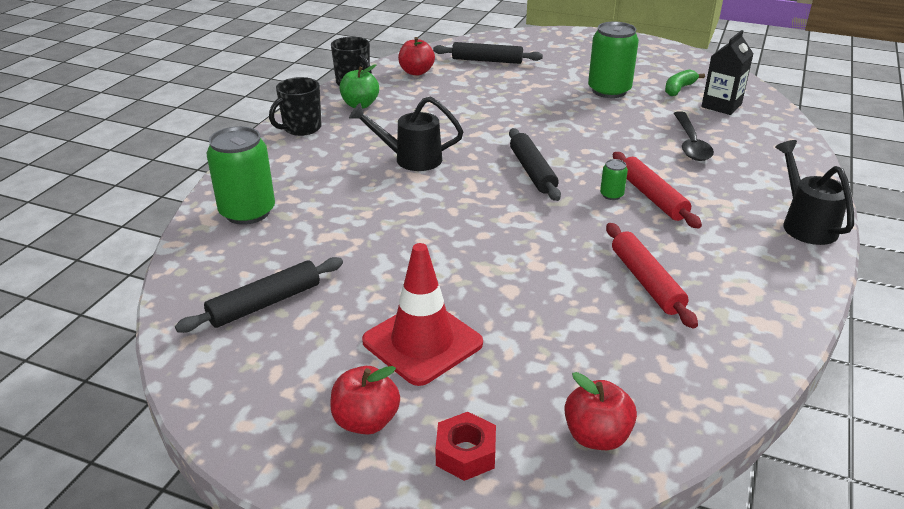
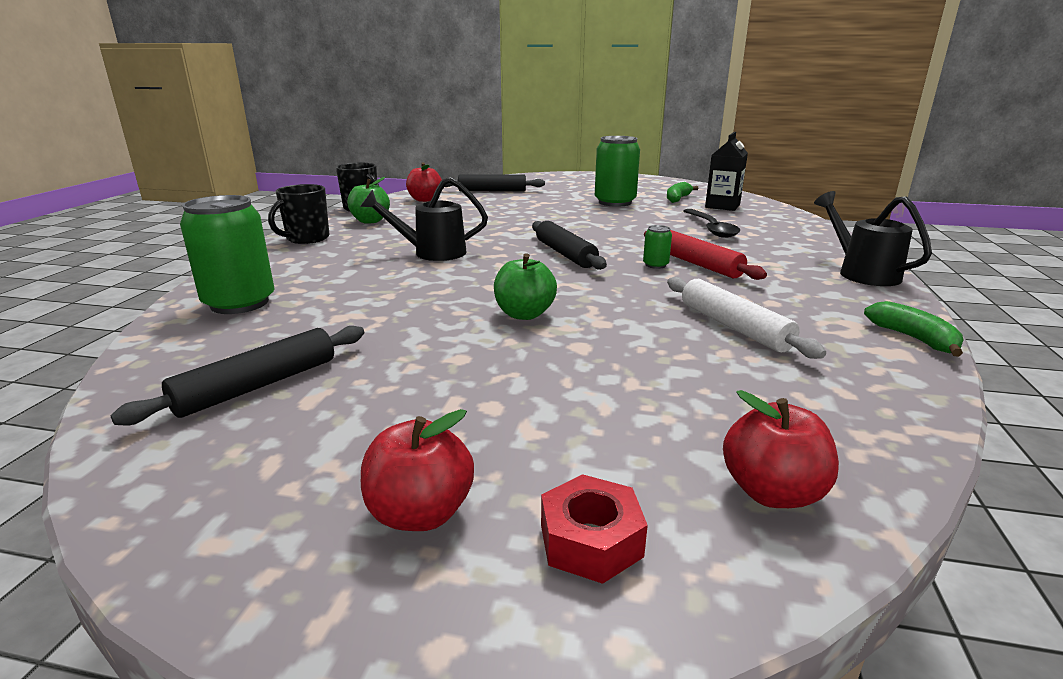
camera: 10 degrees left, 10 degrees down
(422, 342) = (484, 407): red traffic cone -> none
(474, 248) = (524, 314): none -> green apple
(646, 282) = (733, 327): red rolling pin -> white rolling pin
(795, 311) = (913, 338): none -> green banana

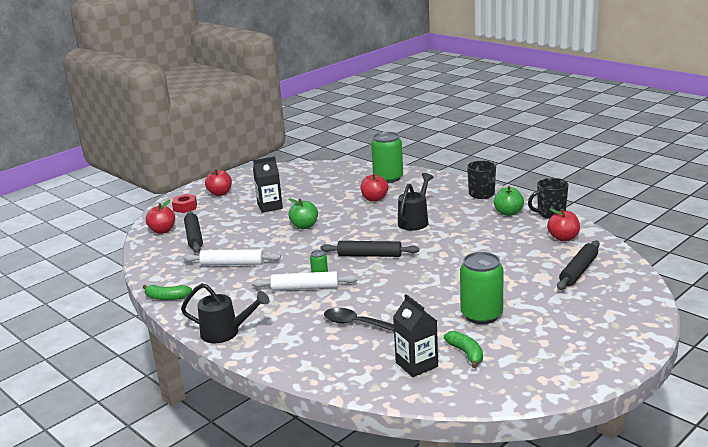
camera: 125 degrees right, 0 degrees up
(258, 386) = (308, 180): black rolling pin -> black rolling pin (194, 237)
(358, 291) = (374, 199): none -> red apple
(462, 379) = (270, 206): none -> black carton
(697, 264) = (305, 288): red rolling pin -> white rolling pin

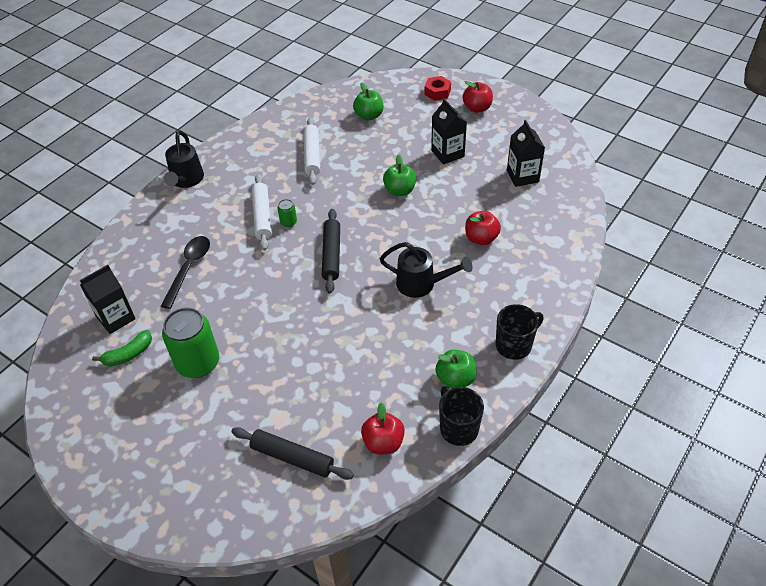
camera: 80 degrees right, 25 degrees up
(162, 231) = (381, 91): red apple -> none
(167, 297) = (249, 129): green banana -> none
(194, 237) = (369, 116): black rolling pin -> green apple
(314, 182) = (522, 176): none -> black carton
(388, 178) = (549, 243): green can -> none

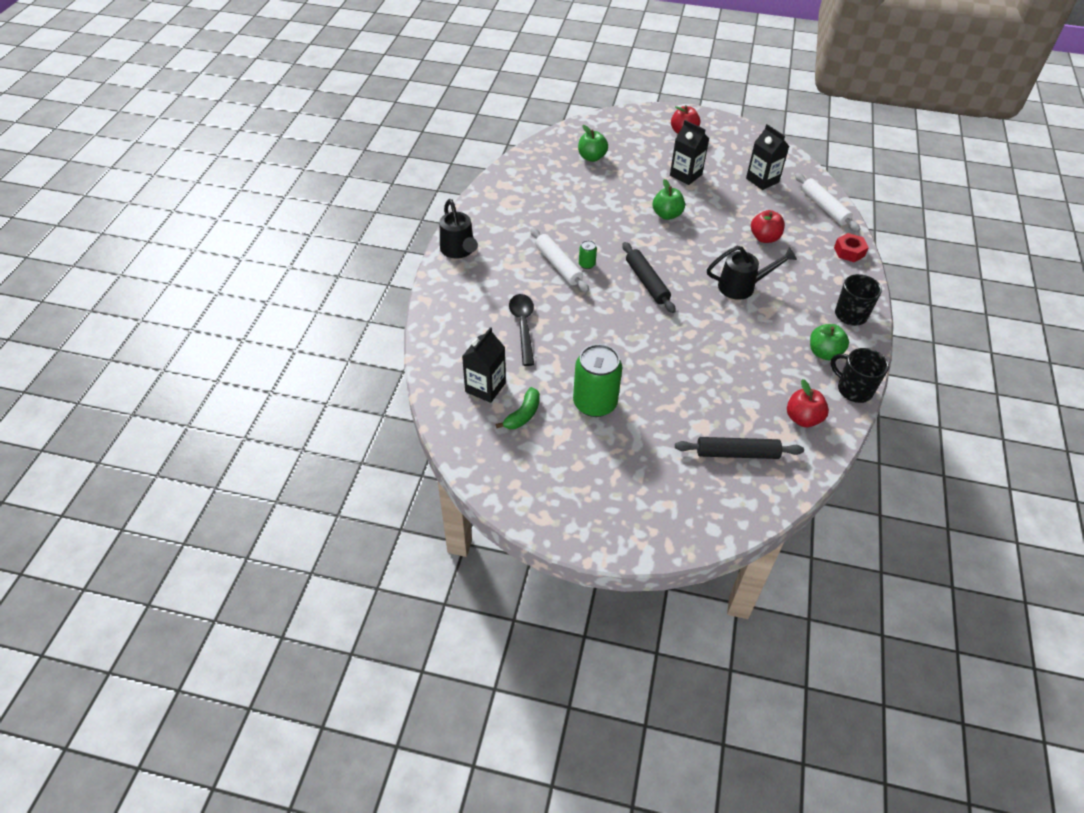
camera: 25 degrees left, 0 degrees up
(312, 155) = (565, 202): white rolling pin -> white rolling pin (824, 207)
(437, 92) = (639, 125): red nut -> red nut (849, 252)

